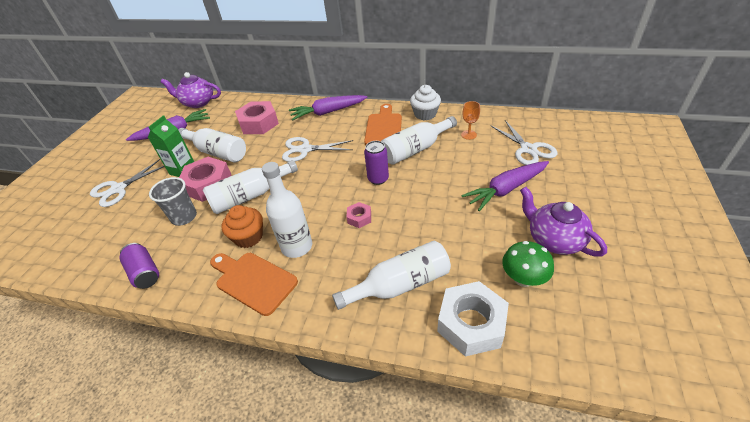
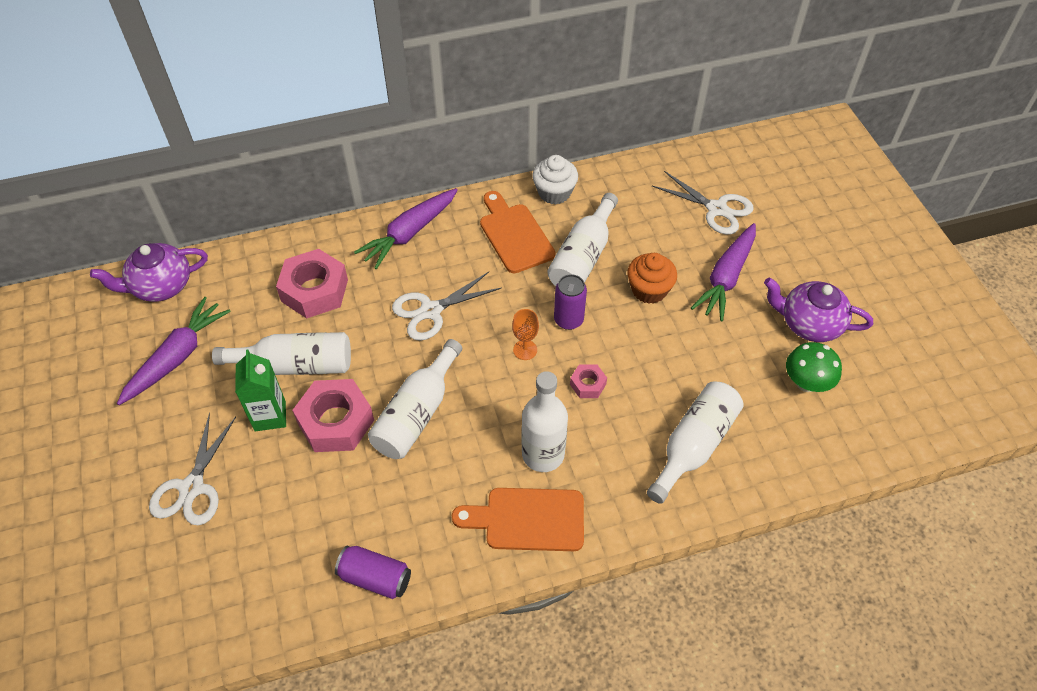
camera: 35 degrees left, 10 degrees up
(184, 217) = (350, 483): grey cup -> none
(248, 237) = (470, 470): orange cupcake -> orange cupcake (649, 290)
(468, 135) = (633, 209): orange goblet -> orange goblet (525, 350)
(471, 323) = (788, 454): white nut -> none

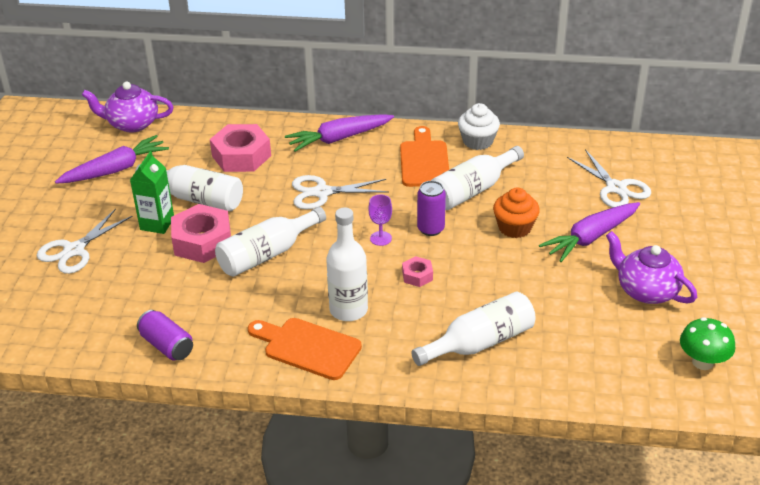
camera: 25 degrees right, 15 degrees down
(525, 350) = (380, 238): orange goblet -> purple goblet
(806, 383) = (613, 330): green mushroom -> green mushroom (702, 362)

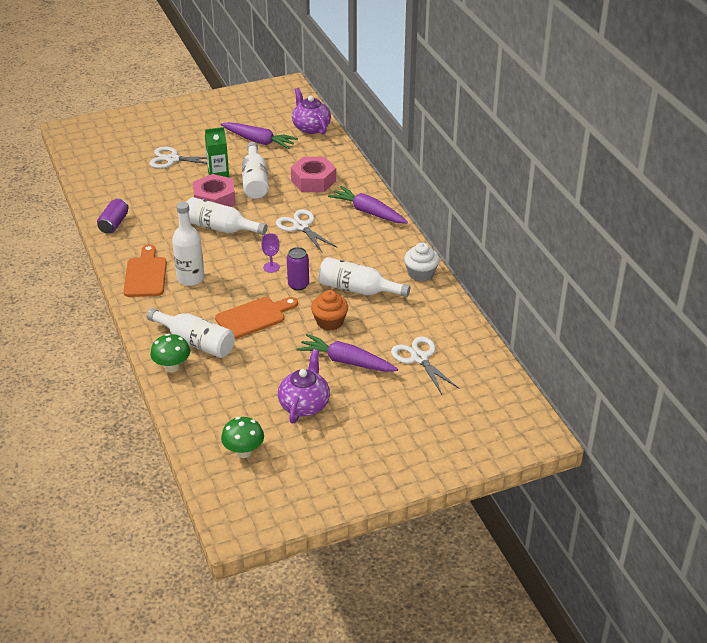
camera: 60 degrees right, 0 degrees up
(417, 275) = (244, 295): pink nut -> none
(424, 161) = (374, 257): orange cutting board -> orange cutting board (254, 317)
(514, 377) = (172, 367): none -> green mushroom
(616, 188) = (419, 358): white scissors -> white scissors turned 120 degrees clockwise

